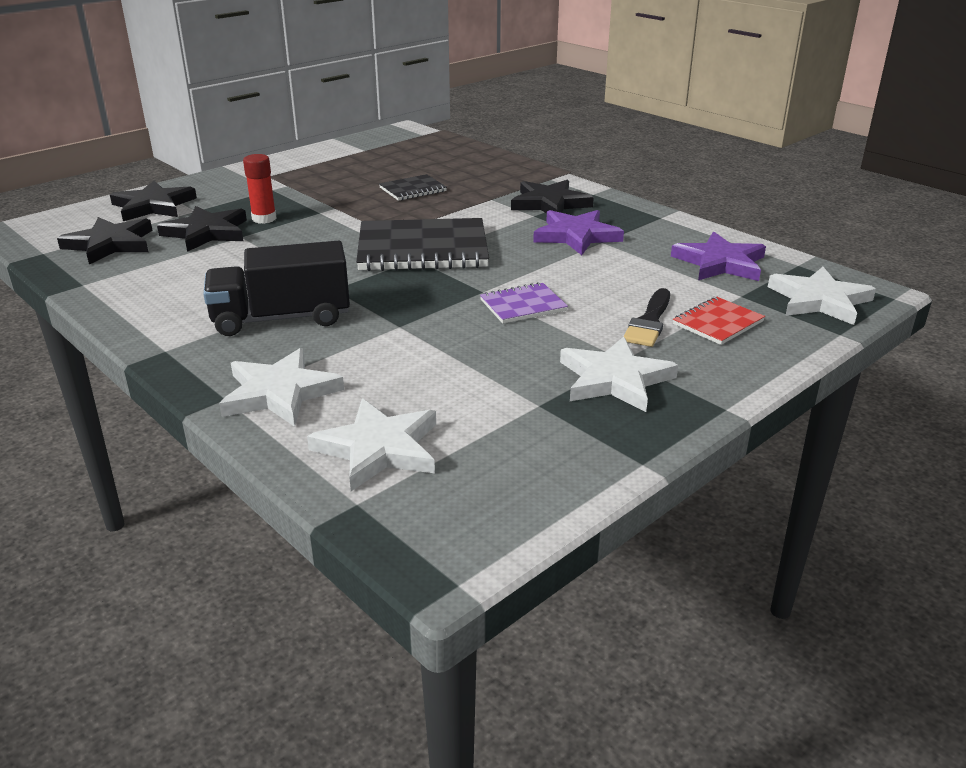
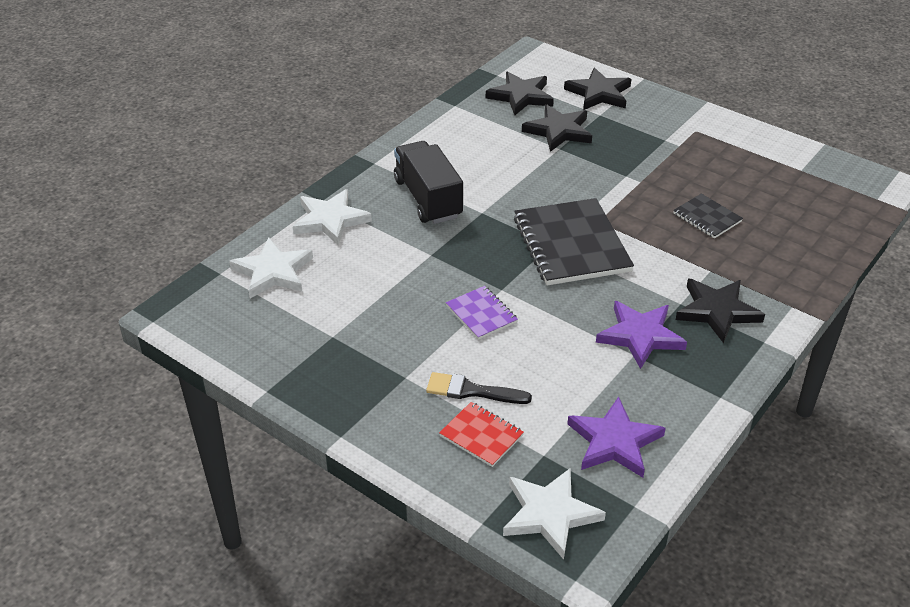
camera: 80 degrees right, 10 degrees up
(264, 219) = (598, 151): red glue stick -> none
(614, 379) = (372, 373): white star -> none

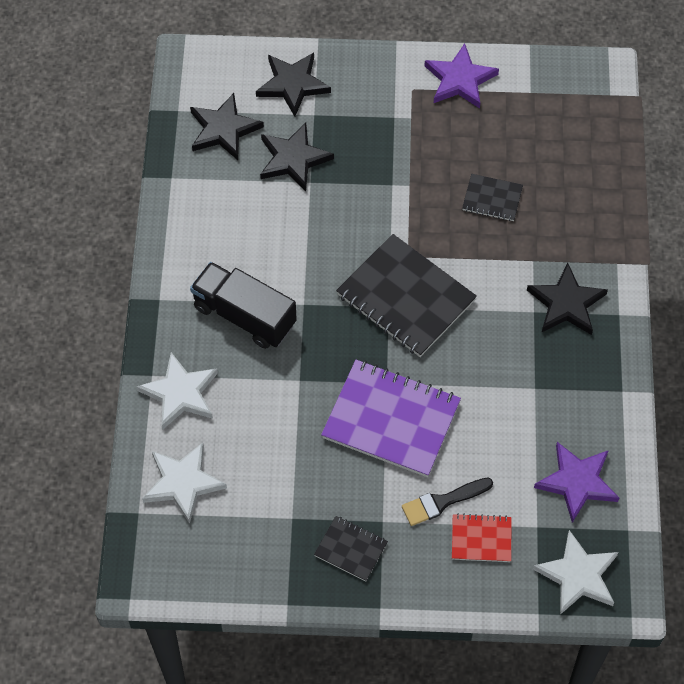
camera: 35 degrees left, 20 degrees up
(358, 382) = (351, 549): none -> black notebook
(481, 314) = (391, 420): purple notebook -> purple notebook, size x2.00
(640, 336) = (526, 366): purple star -> purple star (459, 80)

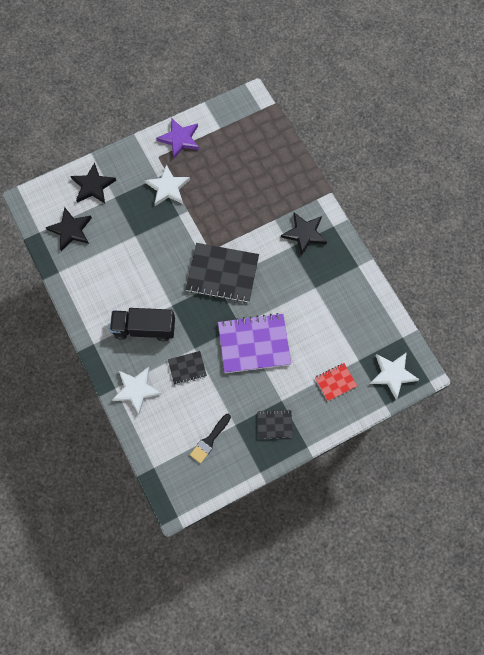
camera: 30 degrees left, 10 degrees up
(183, 483) = (167, 438): white star -> white star (168, 188)
(293, 159) = (118, 227): black star -> none
(442, 502) = (305, 373): black brush -> black brush (210, 440)
(492, 199) = (234, 196): black notebook -> black notebook (187, 368)
(577, 482) = (364, 326): purple star -> none

